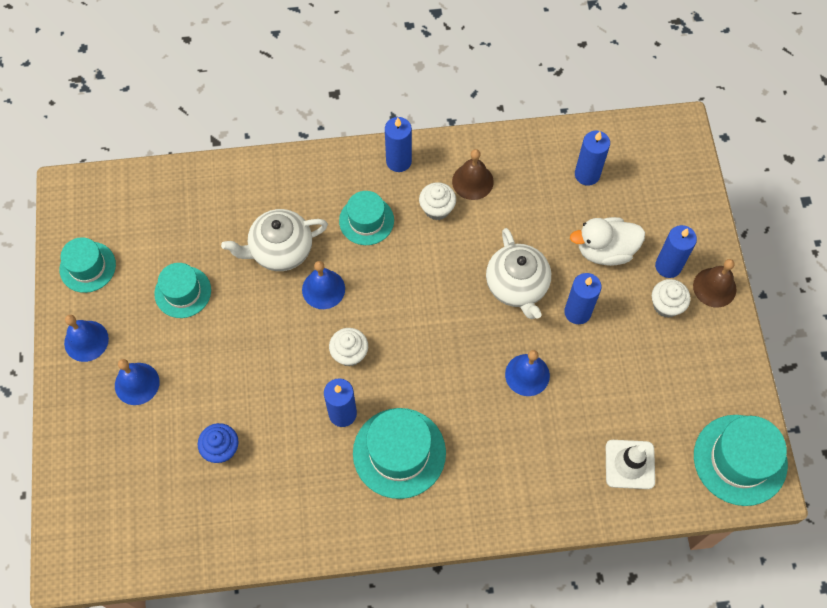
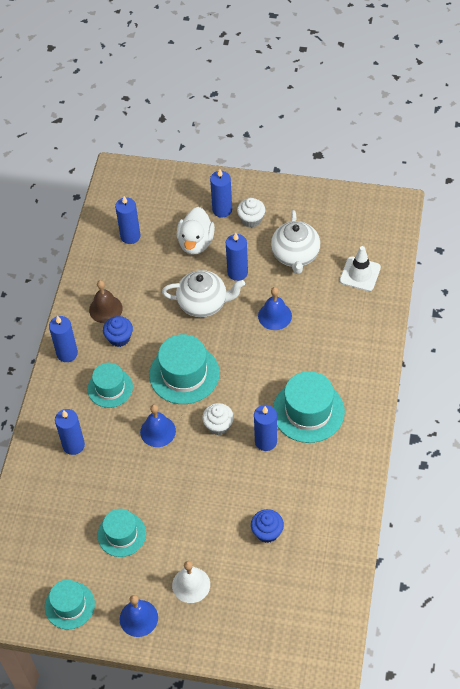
camera: 70 degrees left, 10 degrees down
(137, 383) = (191, 585): blue bell -> white bell
(280, 250) = (112, 454): white teapot -> white teapot (295, 255)
(281, 207) = (73, 445): none -> blue candle
(437, 209) = (119, 338): white cupcake -> blue cupcake
(714, 287) = (248, 188): brown bell -> none
(740, 460) = (375, 212): turquoise hat -> turquoise hat (184, 374)

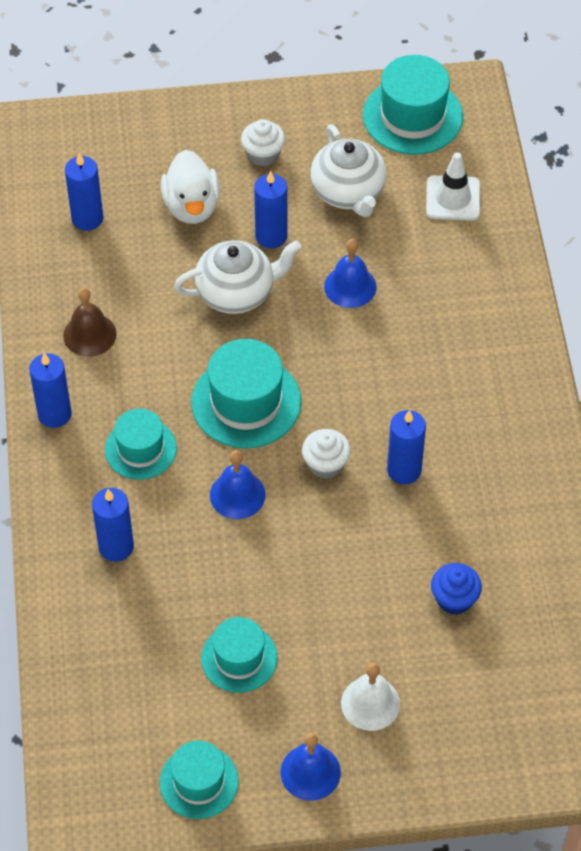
camera: 20 degrees left, 0 degrees up
(119, 338) = (127, 372): blue cupcake -> none
(222, 210) = (213, 149): blue candle -> none
(308, 411) = (450, 412): turquoise hat -> turquoise hat (412, 116)

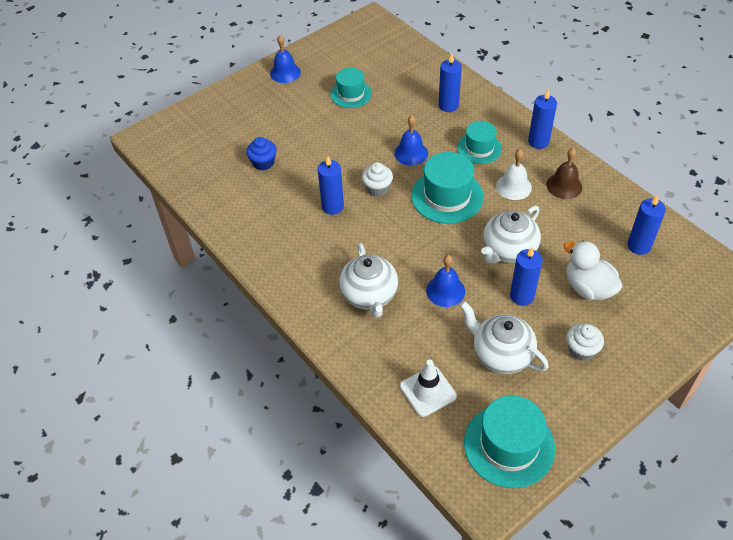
camera: 150 degrees right, 5 degrees down
(199, 782) = (331, 49): turquoise hat -> none
(370, 703) = (276, 106): white bell -> white bell (513, 187)
(441, 327) = (369, 295): none -> white teapot

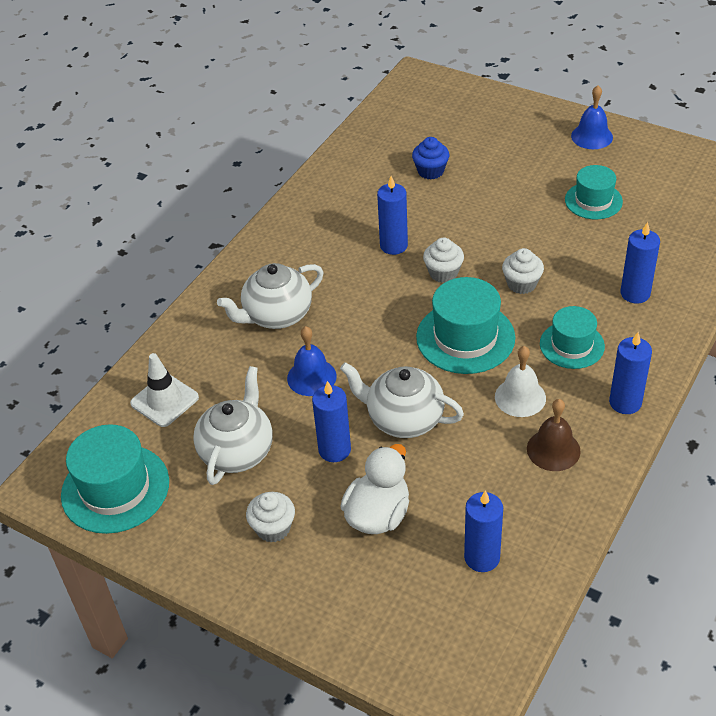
camera: 70 degrees right, 5 degrees down
(411, 153) = (521, 284): blue bell -> white cupcake

